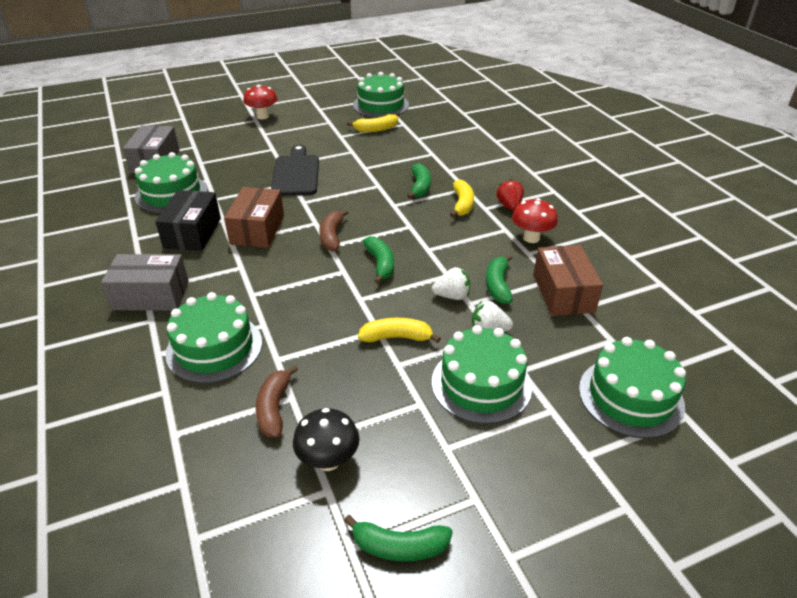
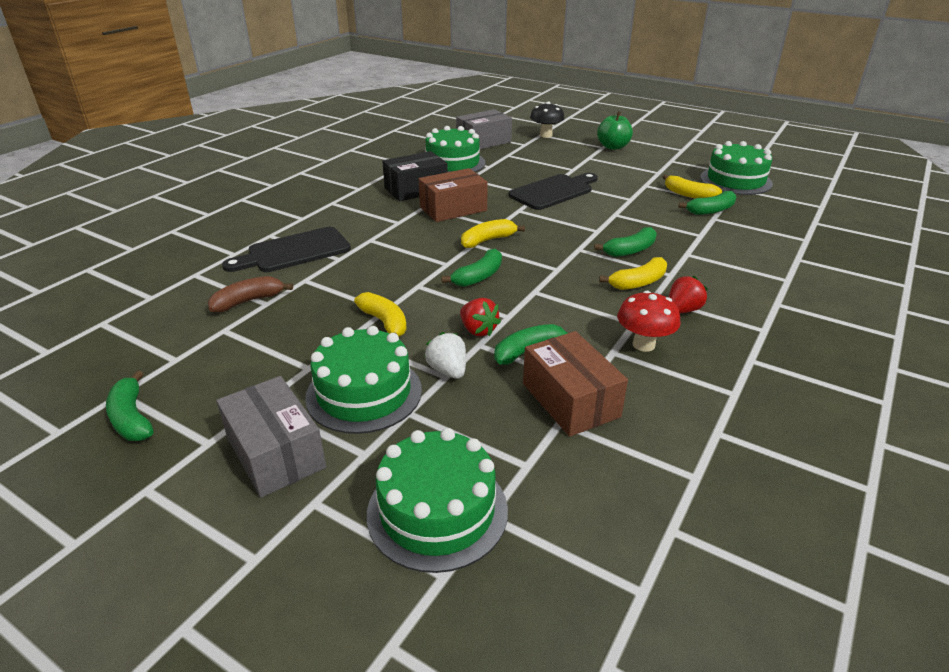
camera: 55 degrees right, 5 degrees down
(151, 296) = (327, 207): grey box -> grey box (275, 453)
(214, 348) = (294, 251): green cake -> black cutting board
(262, 116) = (613, 147): red mushroom -> green apple
(328, 460) = (207, 347): black mushroom -> black mushroom (546, 135)
(332, 236) = (488, 240): brown banana -> yellow banana
(407, 134) = (711, 210): none -> green banana
(452, 296) = (478, 330): white strawberry -> red strawberry
(563, 293) = (570, 400): brown box -> brown box turned 75 degrees counterclockwise

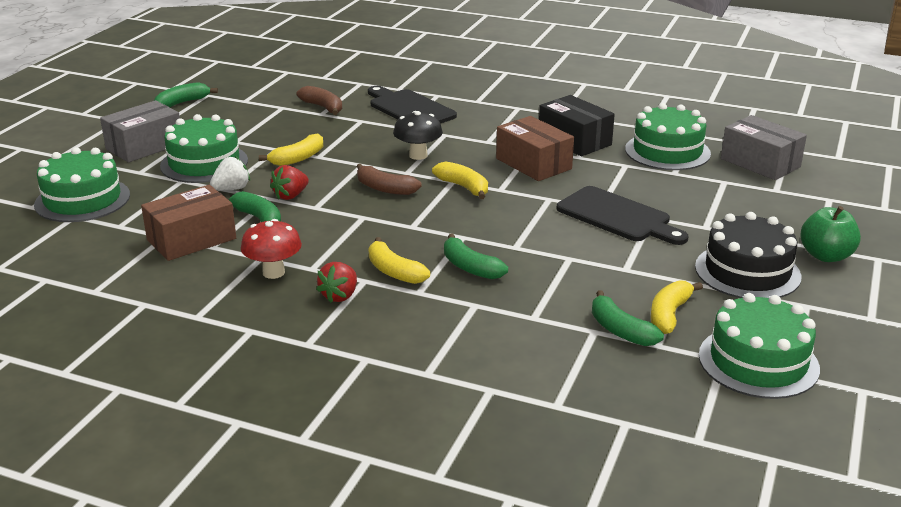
camera: 80 degrees right, 5 degrees down
(478, 277) = (385, 189): green banana -> brown banana
(546, 135) = (829, 203): black mushroom -> black mushroom (418, 155)
(632, 167) = (747, 271): none -> black cake
(682, 310) = (340, 296): red strawberry -> red strawberry turned 75 degrees clockwise

